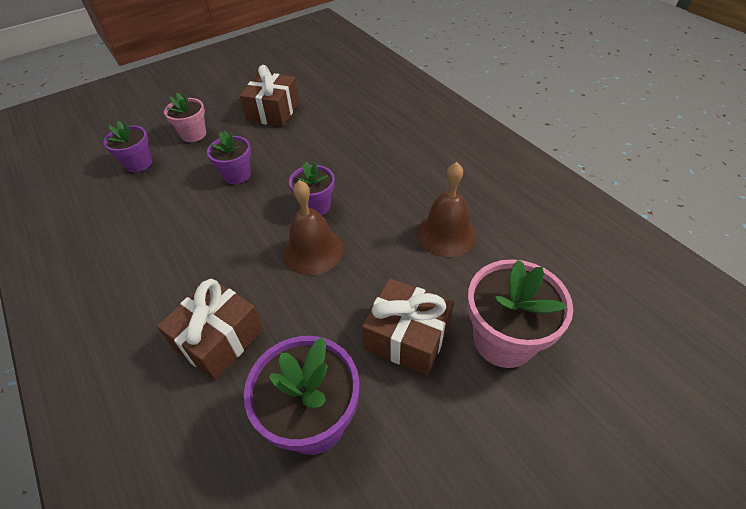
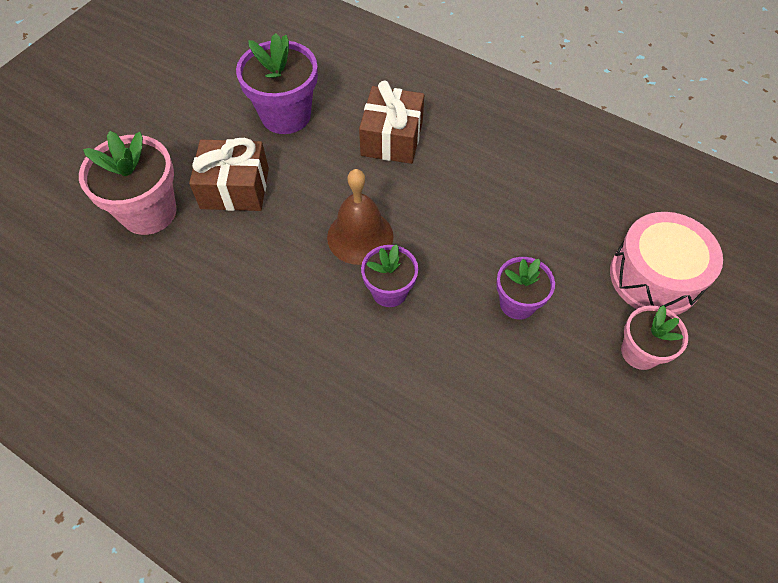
camera: 155 degrees right, 10 degrees up
(138, 163) = (654, 277): purple flower pot -> pink drum
(273, 111) = (569, 449): brown gift -> none
(446, 234) = (223, 304): brown bell -> none

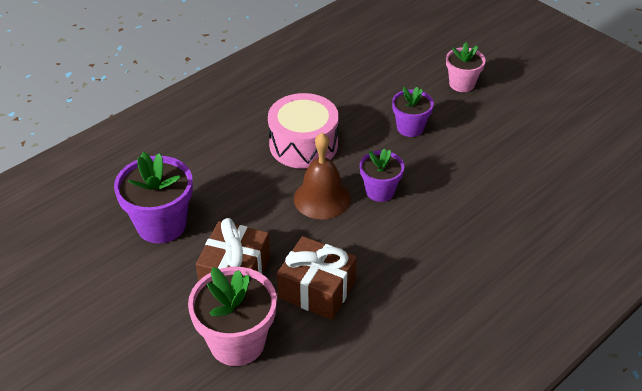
camera: 75 degrees left, 15 degrees down
(392, 138) = (225, 160): brown gift -> brown gift (317, 289)
(654, 277) = (408, 62): pink drum -> pink drum (303, 144)

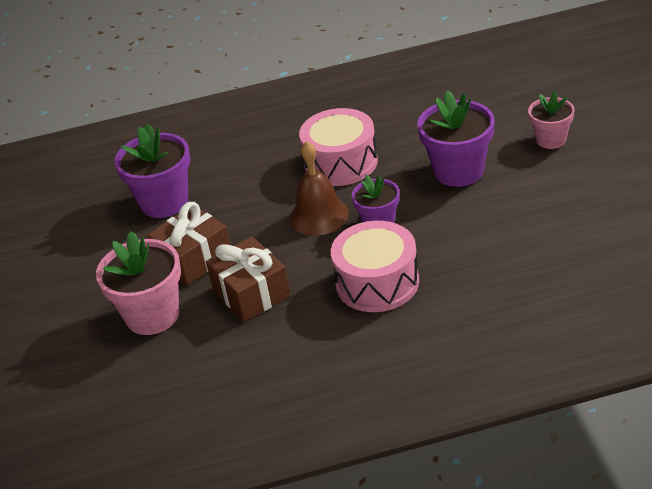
camera: 35 degrees right, 5 degrees down
(410, 128) = (458, 171): purple flower pot -> purple flower pot, size x1.64
(421, 245) = (377, 282): none -> pink drum

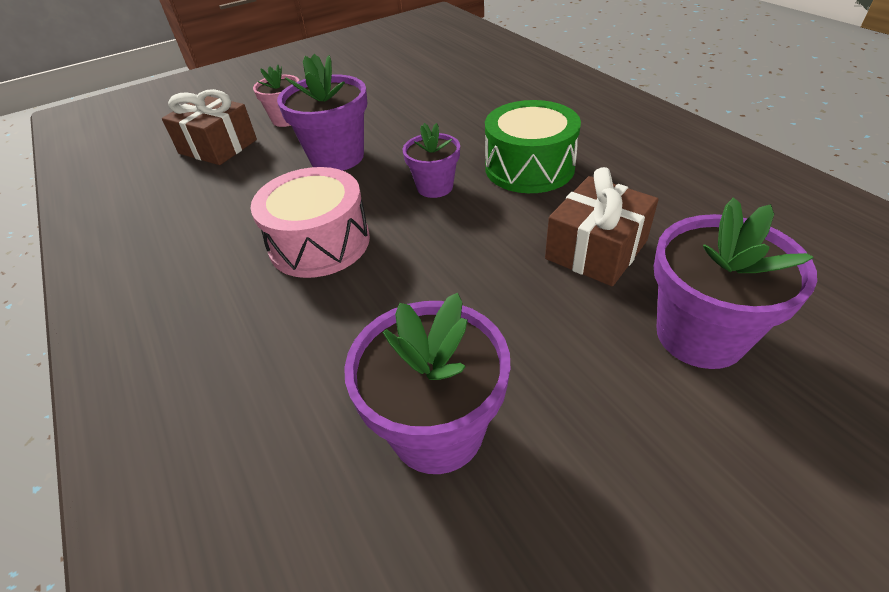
camera: 110 degrees left, 5 degrees up
(152, 315) = (700, 335): pink flower pot -> purple flower pot
(194, 259) = (563, 330): brown gift -> brown gift (218, 146)
(319, 215) = (432, 234): brown bell -> none
(377, 282) = (529, 167): pink drum -> green drum

